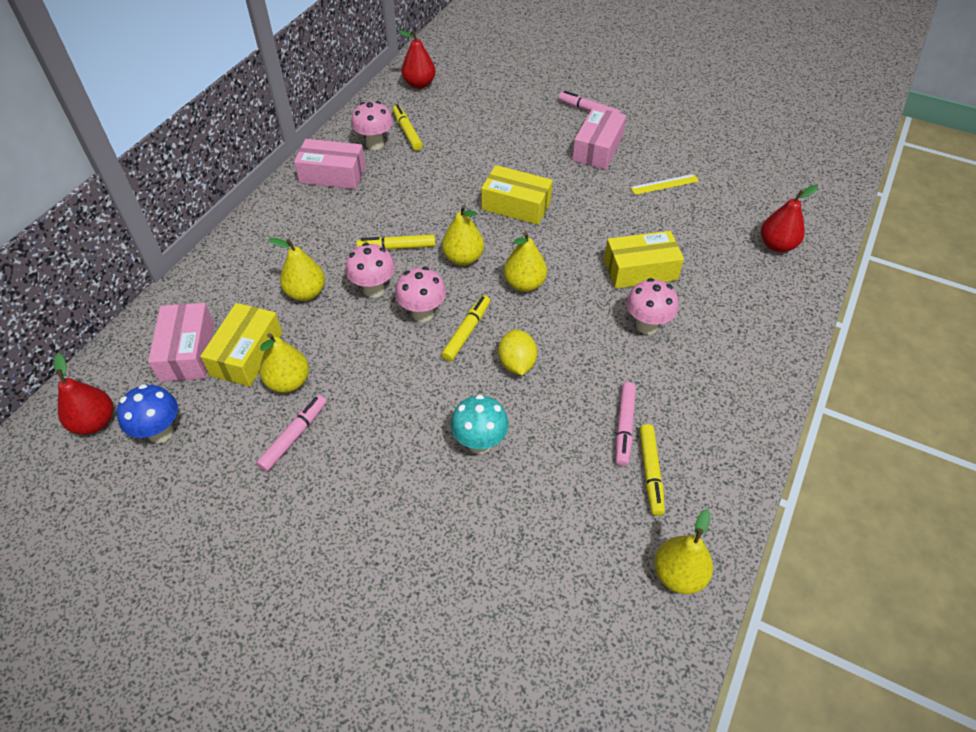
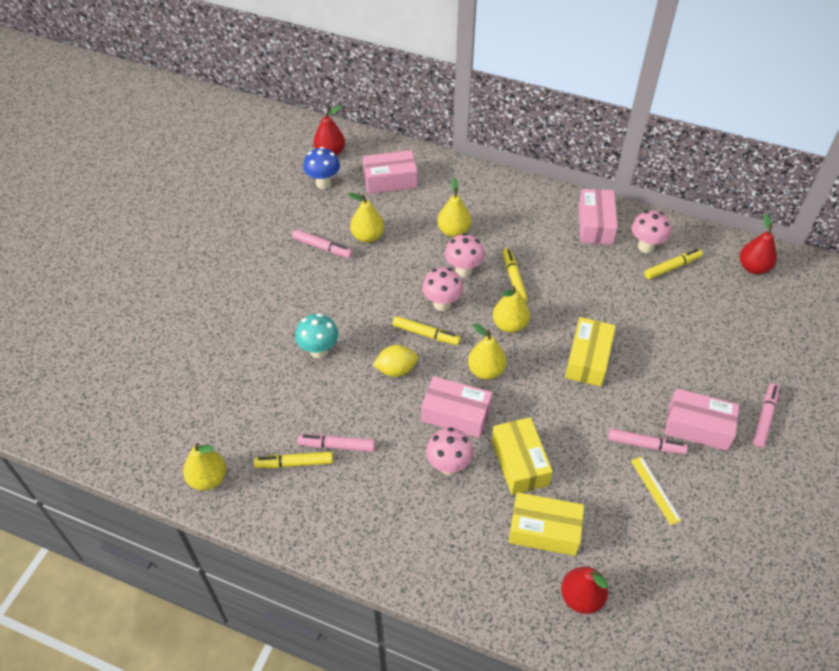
camera: 85 degrees right, 0 degrees up
(247, 354) = (391, 210): yellow box -> yellow box (544, 530)
(581, 314) = (456, 414): none -> pink box
(617, 182) = (645, 444): none -> pink marker

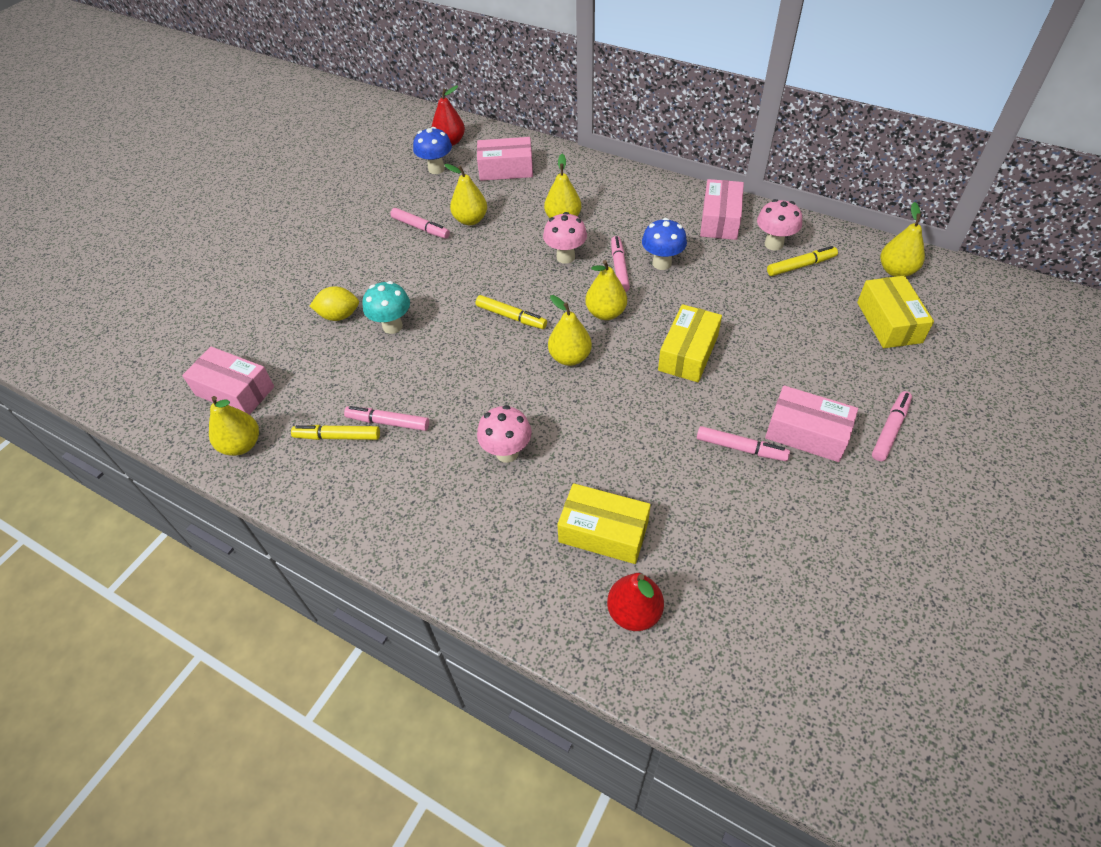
camera: 10 degrees right, 0 degrees up
(396, 370) = (471, 350): yellow lemon -> yellow lemon (339, 315)
(442, 304) = (535, 288): pink mushroom -> none
(456, 414) = (526, 399): pink box -> pink box (235, 391)
(514, 279) = (619, 268): yellow marker -> pink marker
(519, 462) = (589, 456): yellow box -> yellow box (889, 322)
(551, 272) = (662, 263): none -> blue mushroom
(655, 490) = (744, 498): yellow ruler -> none
(753, 267) = (896, 271): red pear -> yellow pear

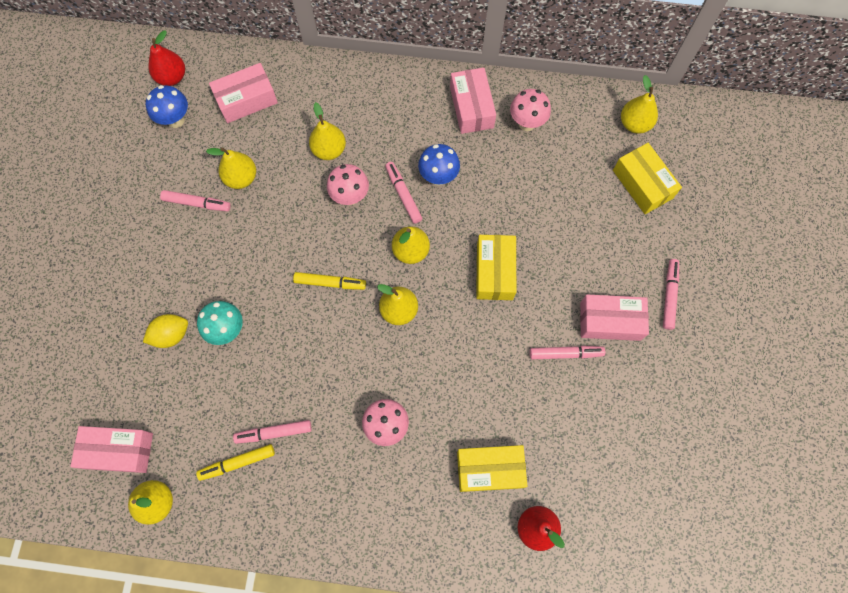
camera: 25 degrees left, 20 degrees up
(800, 266) = (556, 142): yellow marker -> none

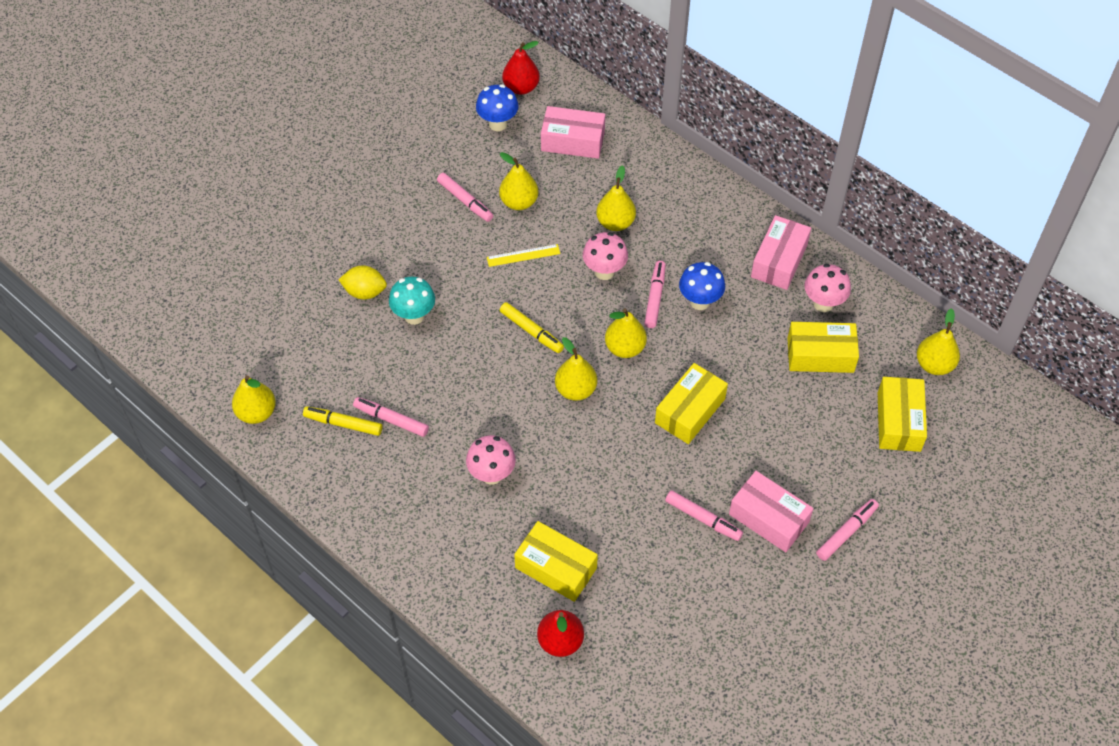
camera: 35 degrees right, 15 degrees down
(119, 450) = (256, 354): pink box -> none
(277, 222) = (523, 255): none -> yellow ruler
(553, 166) = (820, 355): none -> yellow box

